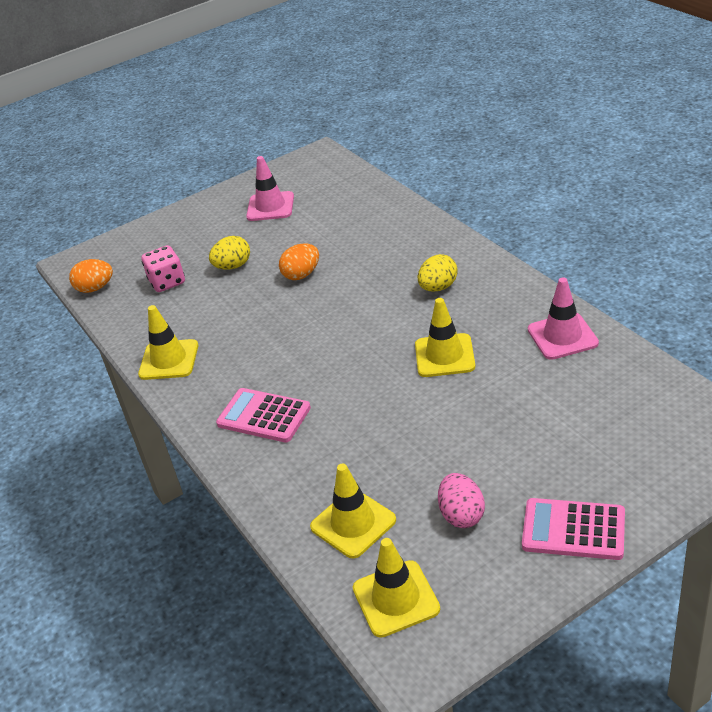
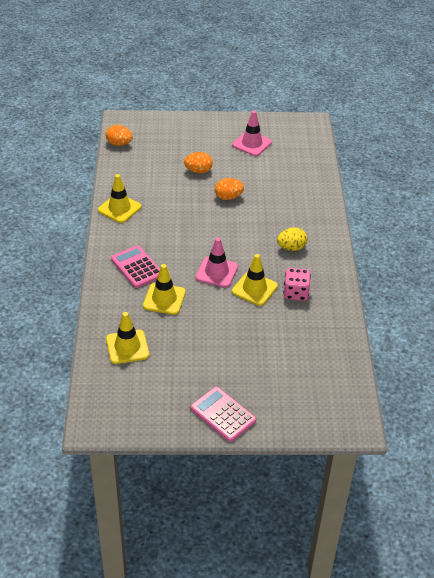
camera: 25 degrees right, 5 degrees up
(167, 282) = (157, 161): pink dice -> pink dice (296, 293)
(233, 266) = (198, 171): yellow egg -> orange egg
(396, 599) = (113, 393): yellow traffic cone -> yellow traffic cone (164, 299)
(461, 515) = (179, 374): pink egg -> none
(562, 336) = (325, 315): pink traffic cone -> pink traffic cone (216, 272)

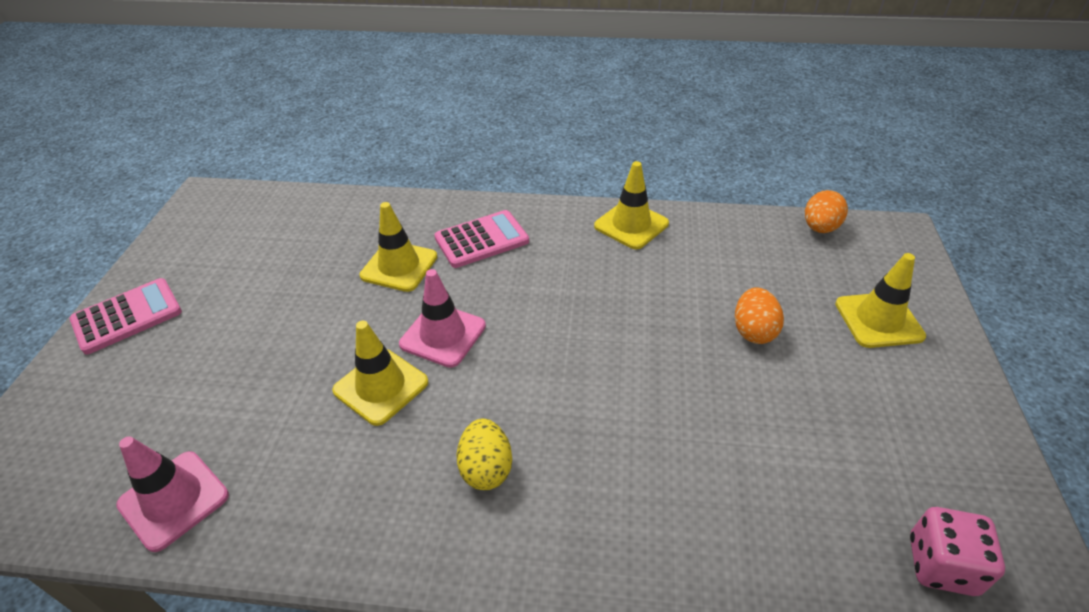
camera: 100 degrees right, 0 degrees up
(127, 347) = (317, 226): yellow traffic cone -> yellow traffic cone (878, 320)
(228, 197) = (667, 373): orange egg -> none
(252, 144) = (885, 439): pink traffic cone -> pink traffic cone (174, 500)
(296, 293) = (344, 456): pink dice -> pink dice (941, 565)

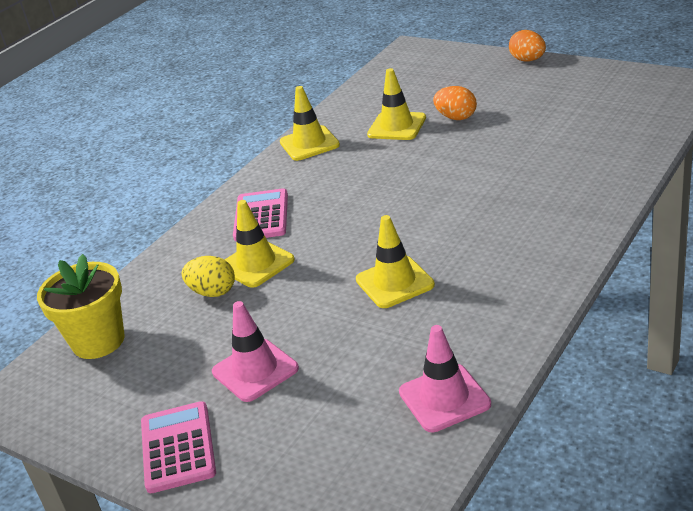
camera: 60 degrees left, 10 degrees down
(274, 213) = (98, 341): none -> yellow flower pot
(443, 335) = (361, 247): pink traffic cone -> pink traffic cone (255, 370)
(486, 469) = (504, 239): yellow egg -> yellow egg (213, 292)
(820, 228) = (381, 73): orange egg -> orange egg (527, 60)
(878, 320) = (479, 75): yellow traffic cone -> yellow traffic cone (397, 126)
(941, 565) = (649, 102): pink dice -> none

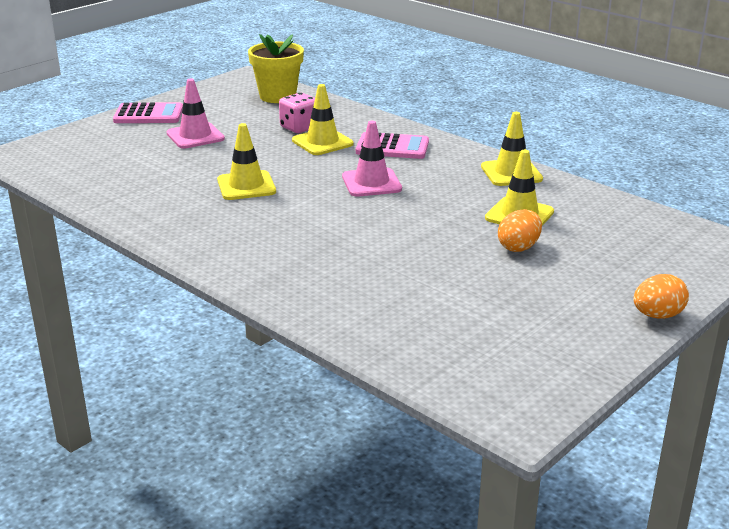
camera: 95 degrees right, 5 degrees down
(213, 292) = (299, 128): yellow egg -> pink dice
(444, 398) = (98, 187): pink traffic cone -> pink traffic cone (371, 183)

